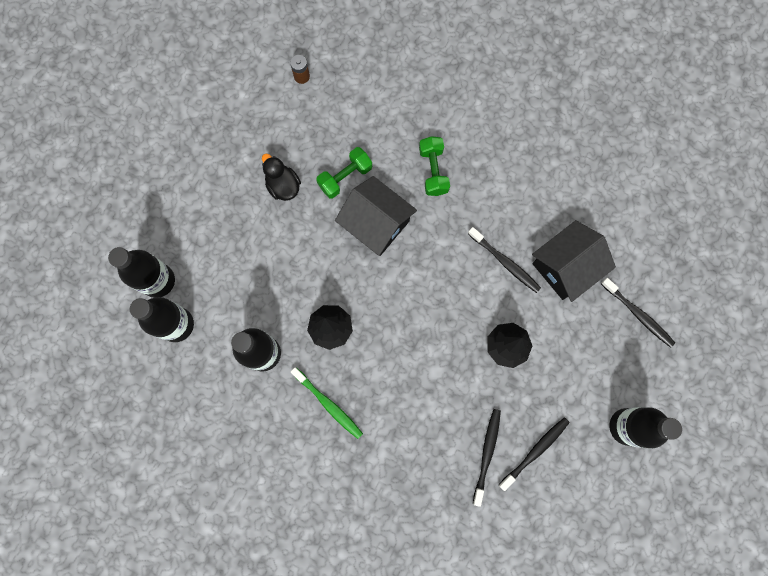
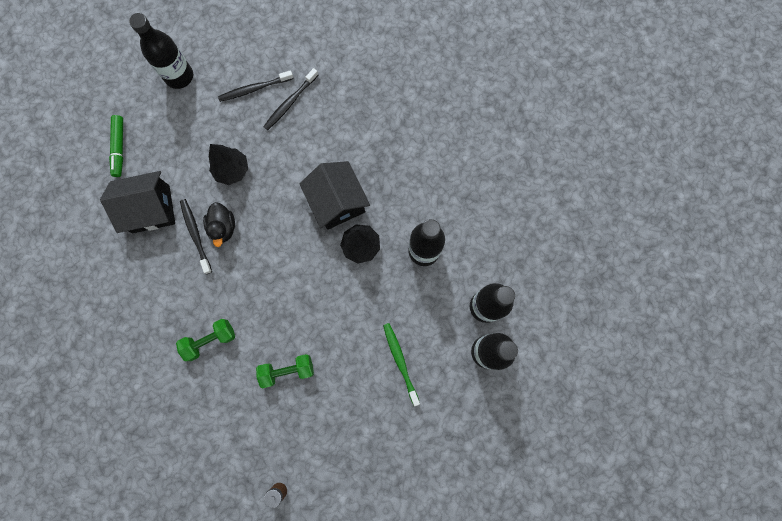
camera: 155 degrees left, 0 degrees up
(283, 186) = (344, 388): black duck -> black duck (223, 227)
(328, 404) = (390, 189): green toothbrush -> green toothbrush (400, 361)
(376, 223) = (282, 316): black house -> black house (337, 202)
(433, 171) = (210, 340): green dumbbell -> green dumbbell turned 45 degrees clockwise
(638, 315) = (119, 148): black toothbrush -> green marker

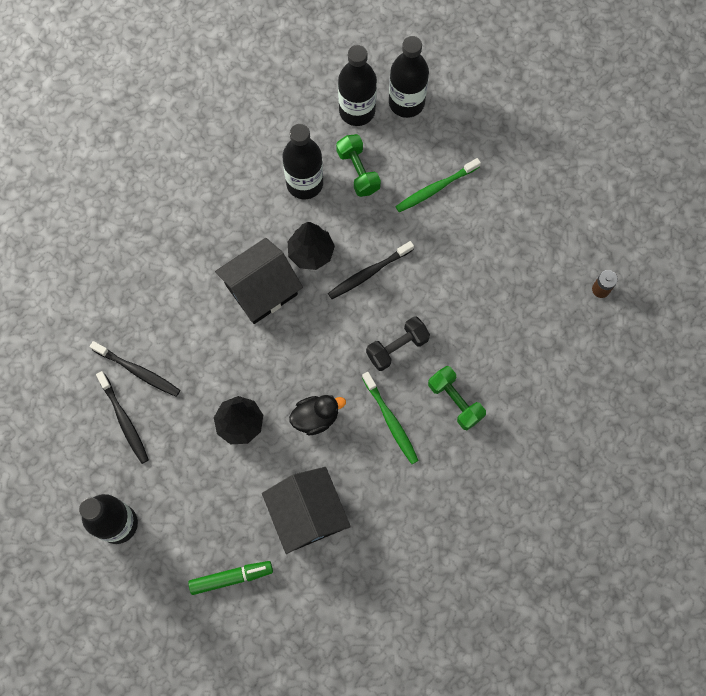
camera: 100 degrees left, 5 degrees down
(196, 234) = (330, 449): black toothbrush -> black toothbrush (368, 273)
(206, 285) = (391, 421): none -> green toothbrush
(265, 301) = (397, 347): none -> black dumbbell
(287, 370) = (471, 306): green dumbbell -> green dumbbell (358, 171)

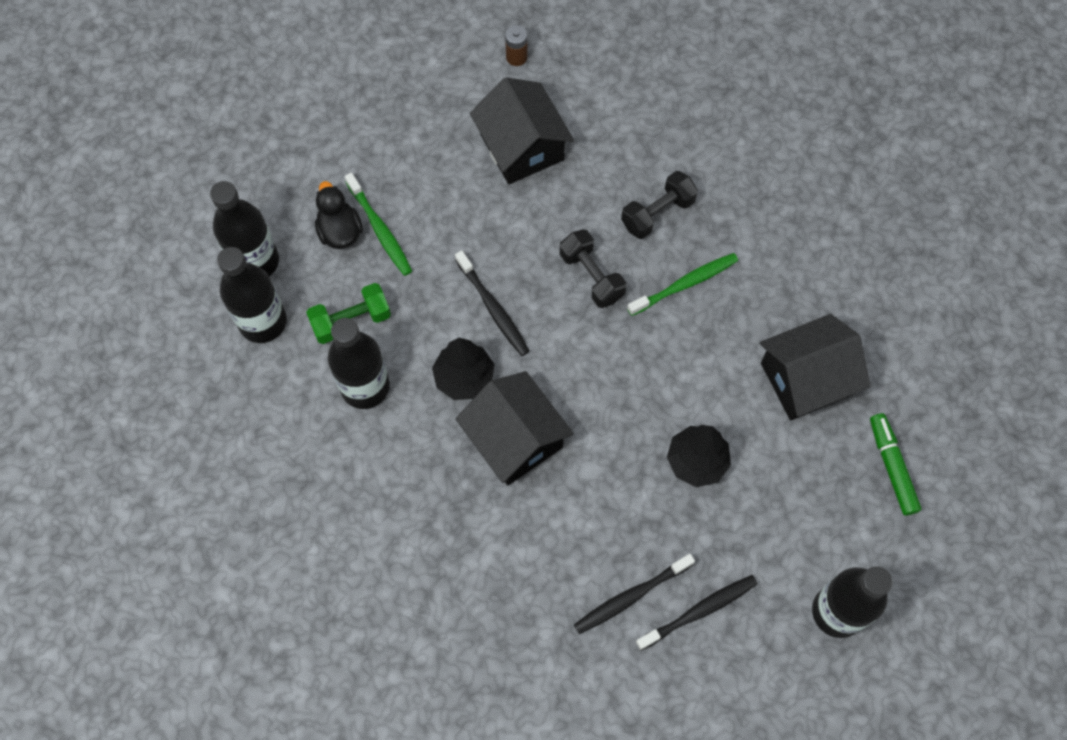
camera: 90 degrees left, 5 degrees down
(138, 371) = (631, 596): black toothbrush -> black toothbrush turned 150 degrees counterclockwise
(316, 417) = (684, 370): black duck -> black duck (340, 231)
(455, 401) = (657, 213): green dumbbell -> black dumbbell
(513, 294) = (522, 147): none -> black house

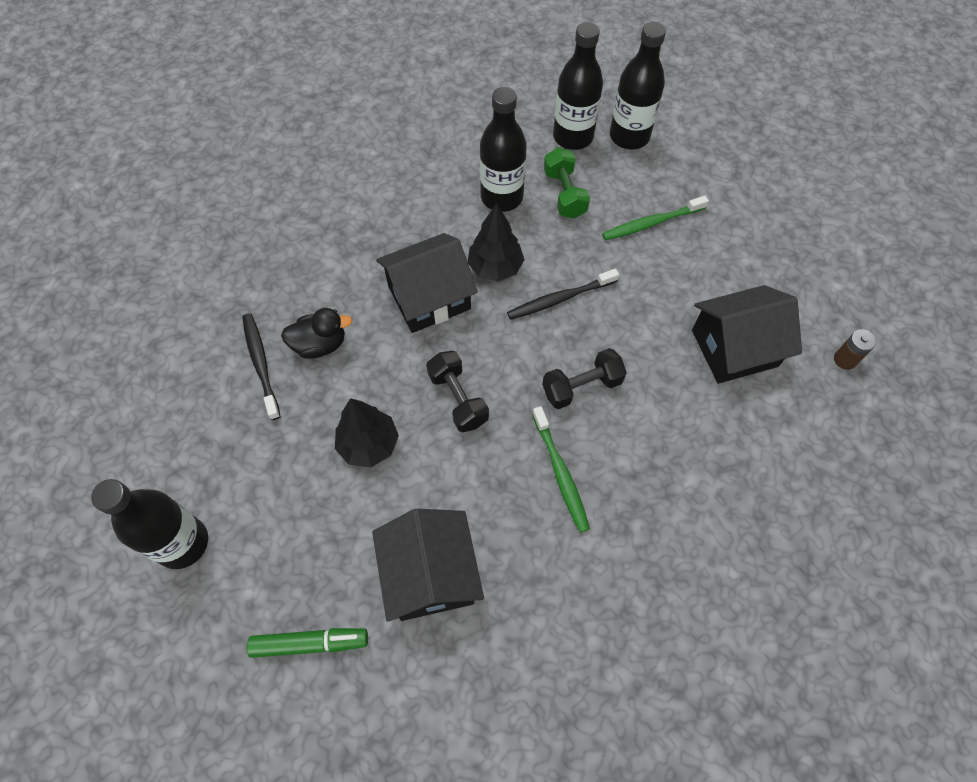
camera: 100 degrees right, 5 degrees down
(340, 231) = (652, 194): black duck -> black duck (320, 344)
(657, 213) = (647, 462): black dumbbell -> black dumbbell (458, 399)
(699, 611) = (228, 417): black toothbrush -> none

